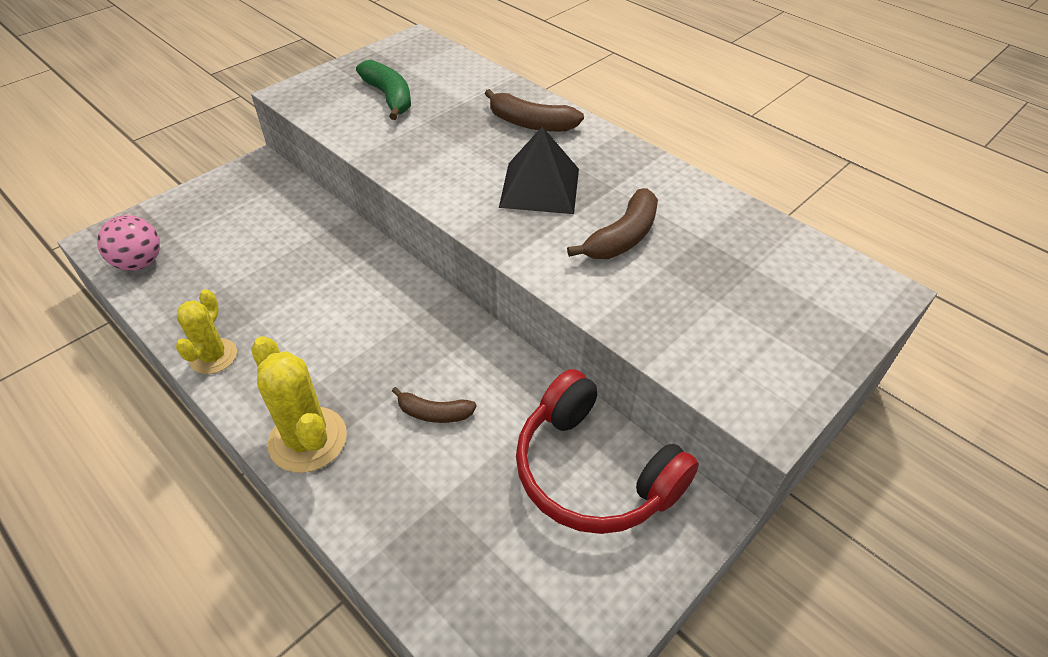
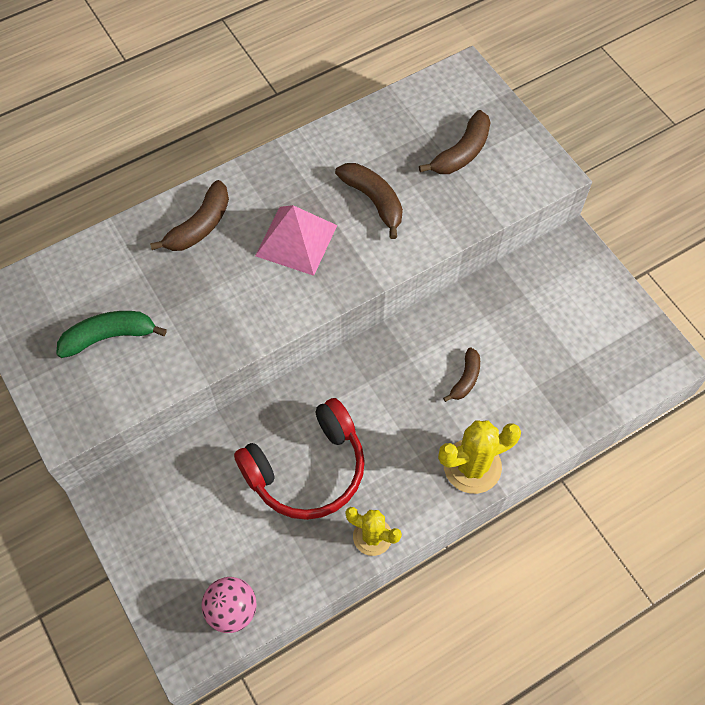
camera: 75 degrees left, 15 degrees up
(539, 187) = (296, 240): black pyramid -> pink pyramid
(593, 471) = (532, 291): red headphones -> red headphones (307, 469)
(743, 306) = (461, 152): none -> brown banana

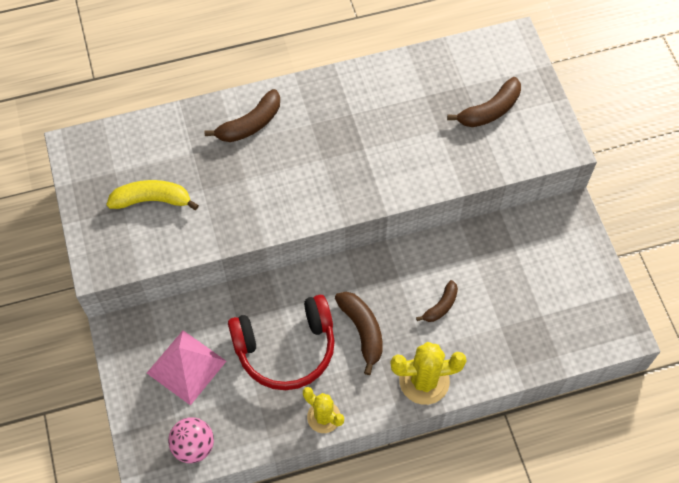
camera: 15 degrees right, 0 degrees up
(109, 337) = (152, 200): green banana -> yellow banana
(296, 240) = (326, 155): pink pyramid -> pink pyramid (186, 367)
(373, 201) = (401, 136): brown banana -> brown banana (362, 331)

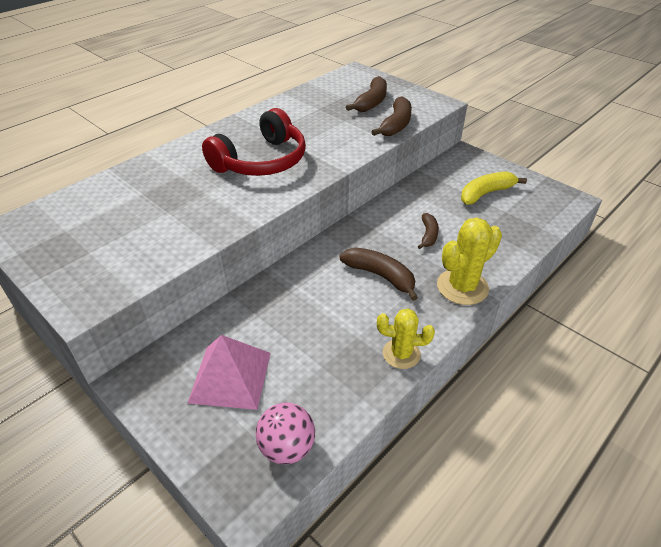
camera: 30 degrees left, 20 degrees down
(152, 200) = (118, 235): yellow banana -> yellow banana (485, 193)
(250, 124) = (186, 161): brown banana -> brown banana (396, 125)
(286, 348) = (322, 317): red headphones -> red headphones (261, 161)

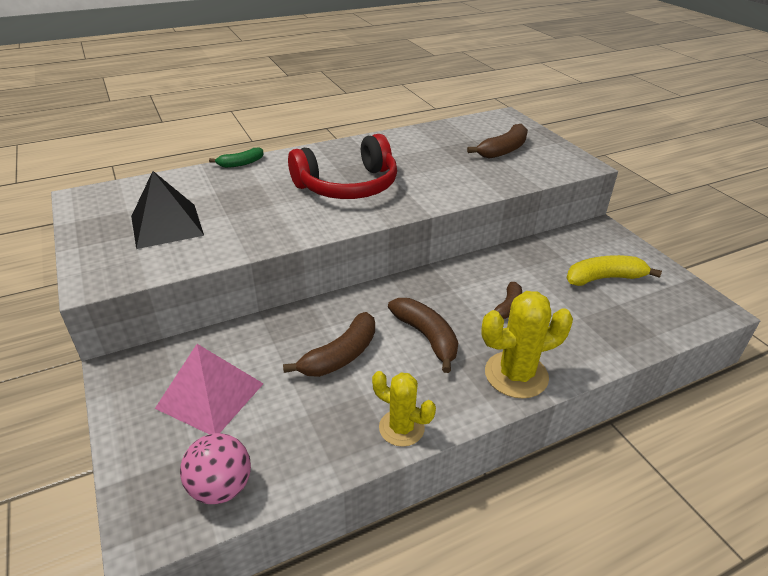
camera: 20 degrees right, 5 degrees down
(117, 235) = (167, 225): none -> black pyramid
(148, 160) = (241, 163): none -> green banana
(396, 125) = (517, 178): brown banana -> brown banana (341, 355)

